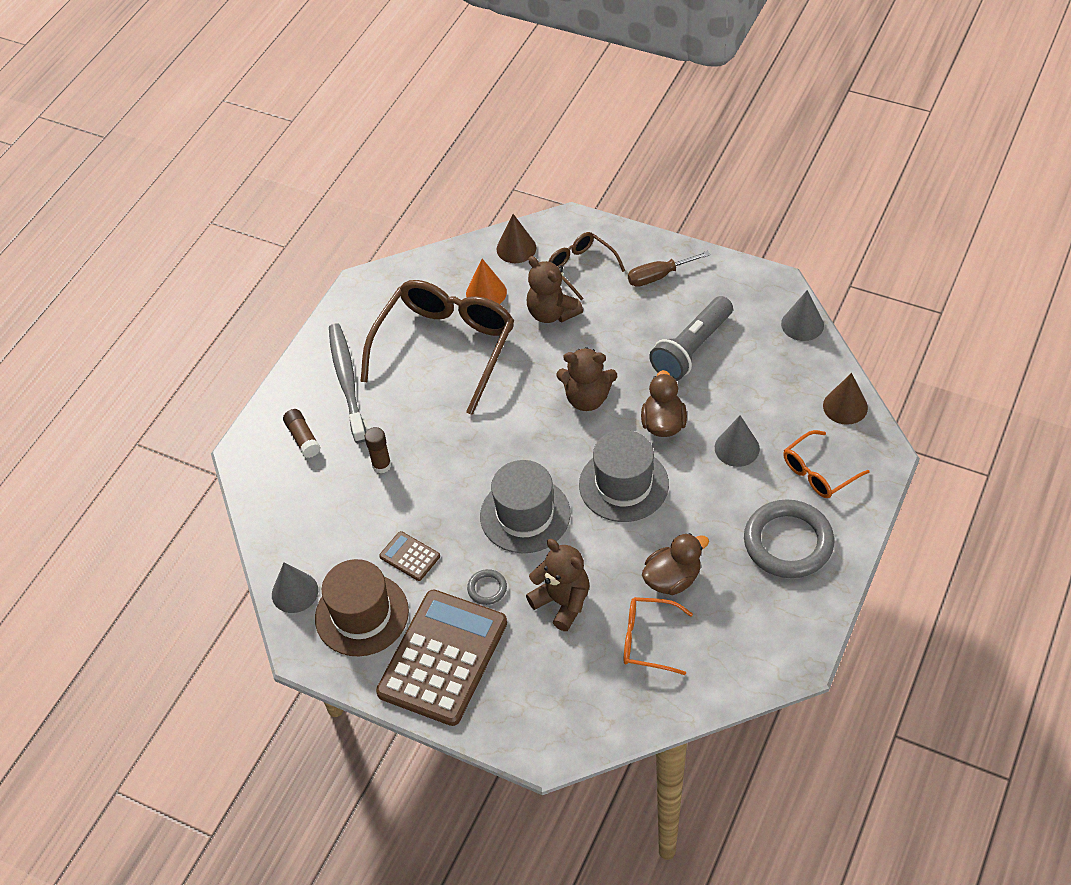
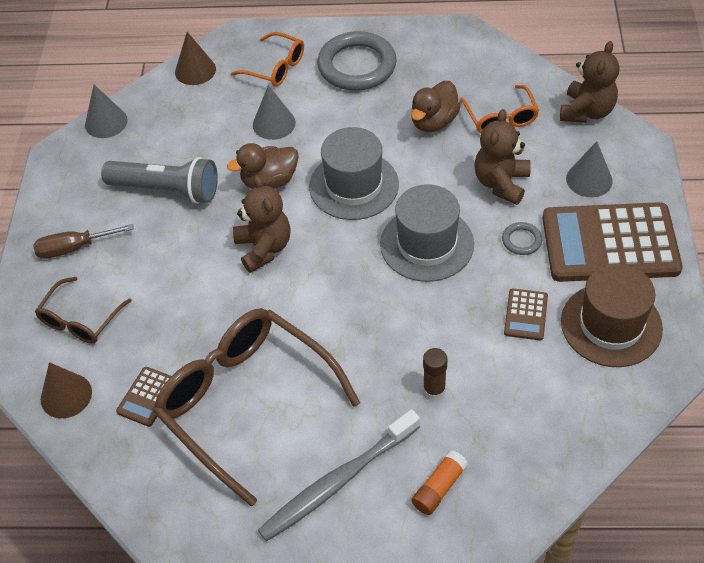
camera: 115 degrees left, 0 degrees up
(295, 592) = (626, 394): grey cone -> grey cone (589, 179)
(303, 438) = (439, 488): brown glue stick -> orange glue stick
(445, 347) = (245, 402): brown glasses -> brown glasses turned 45 degrees clockwise
(486, 292) = (147, 397): orange cone -> brown calculator
(552, 313) = (158, 321): brown teddy bear -> brown teddy bear (586, 111)
(658, 276) = (74, 248): brown screwdriver -> brown screwdriver turned 120 degrees clockwise
(672, 579) = (433, 122): brown duck -> brown duck turned 90 degrees counterclockwise

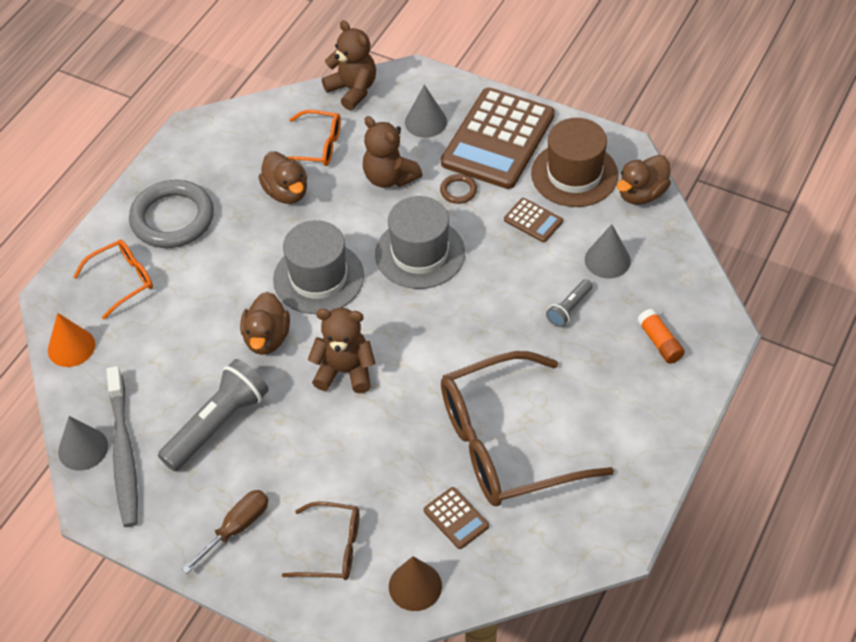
camera: 65 degrees left, 0 degrees up
(74, 248) = (237, 528): brown screwdriver -> brown screwdriver turned 150 degrees counterclockwise
(80, 320) = (332, 548): brown glasses -> brown glasses turned 45 degrees counterclockwise
(195, 70) = (71, 347): brown cone -> orange cone
(274, 123) = (196, 309): grey cone -> grey cone (607, 260)
(337, 482) = (619, 407): grey toothbrush -> grey toothbrush (124, 454)
(434, 390) = (569, 308): brown glue stick -> grey flashlight
(521, 240) = (458, 191): grey ring -> brown ring
(627, 395) = (641, 194): none -> brown duck

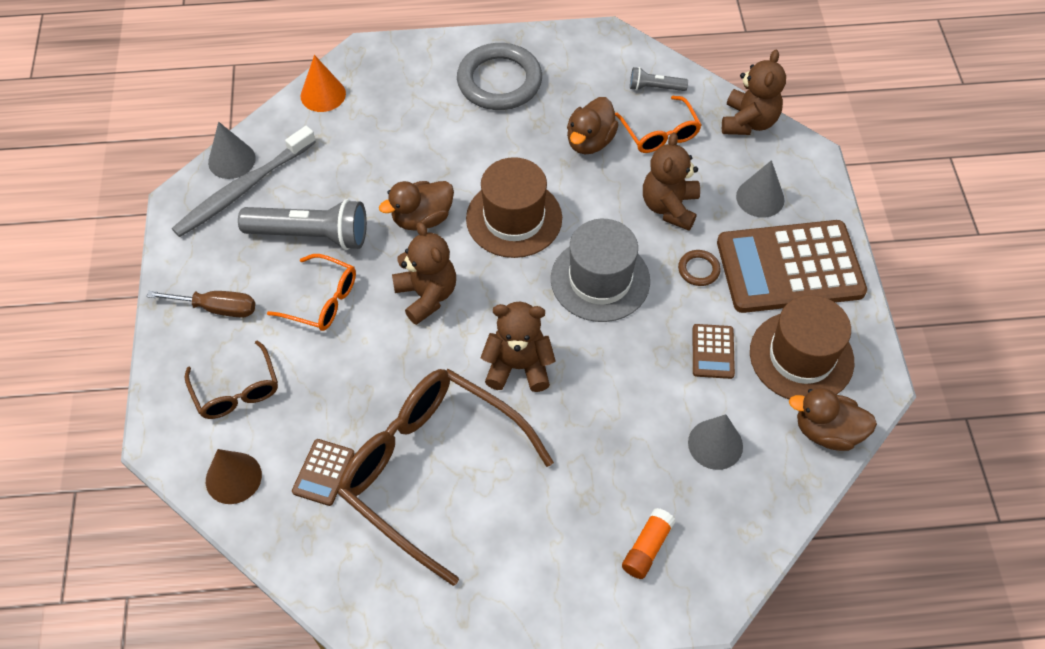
camera: 55 degrees right, 5 degrees up
(123, 280) = (411, 87): orange glasses -> orange glasses (322, 300)
(318, 278) = (514, 218): grey hat -> brown hat
(457, 343) = (518, 366): none -> brown teddy bear
(569, 308) = (628, 441): grey flashlight -> grey flashlight (655, 87)

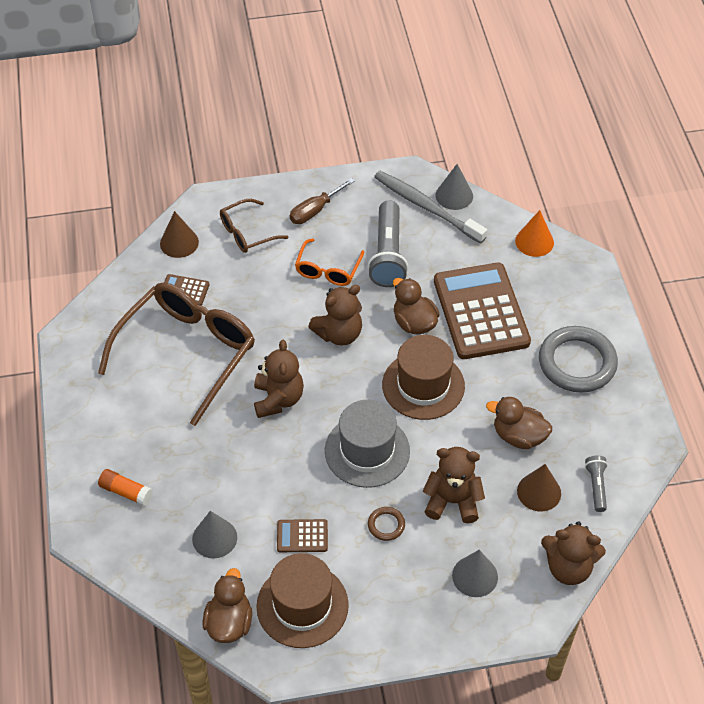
camera: 85 degrees right, 5 degrees down
(217, 308) = (315, 210): brown screwdriver -> brown screwdriver turned 45 degrees clockwise
(660, 133) = (539, 492): orange glasses -> brown cone
(789, 267) = (397, 599): brown calculator -> brown calculator (481, 312)

